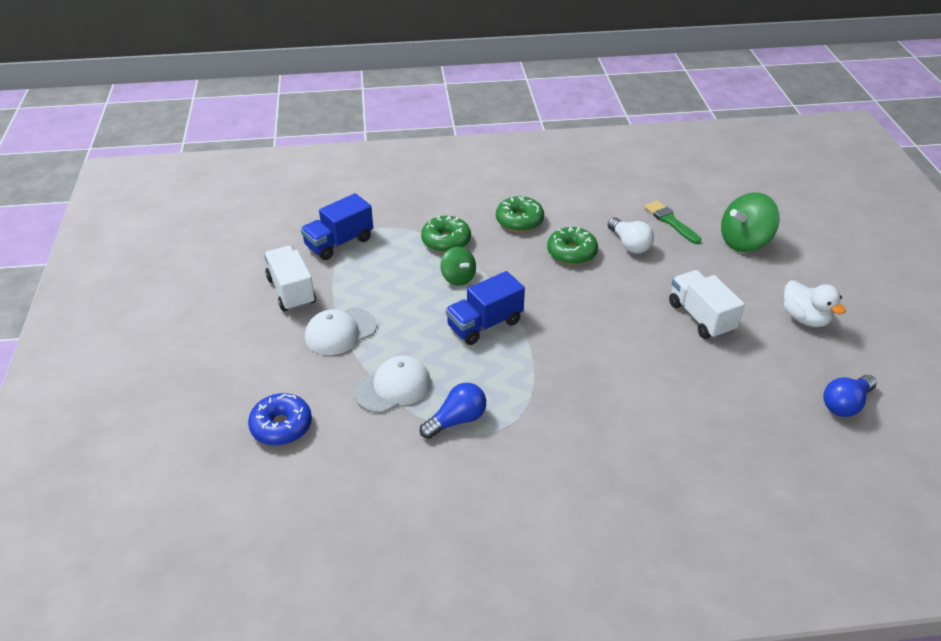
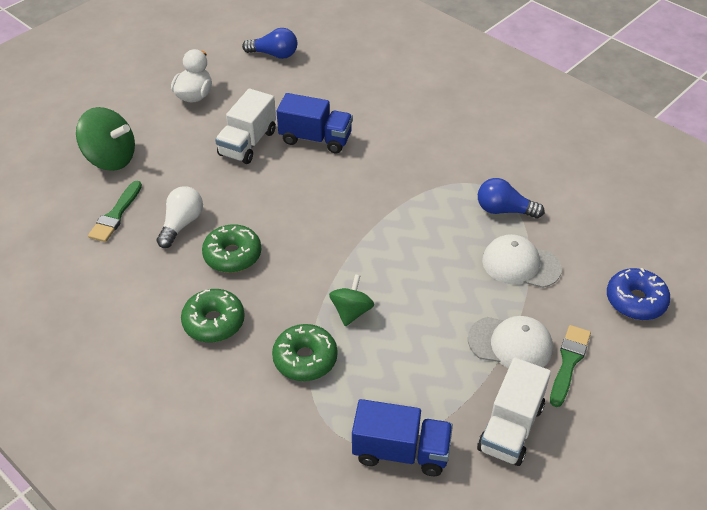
camera: 130 degrees left, 5 degrees up
(291, 349) = (569, 362): none -> green brush
(484, 324) = (391, 255): blue truck -> blue truck (315, 139)

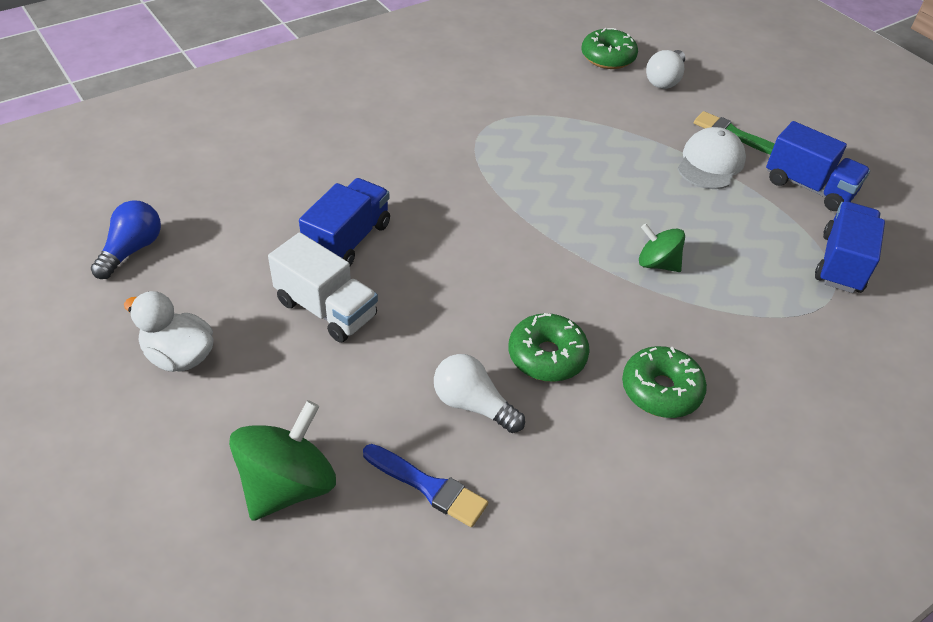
camera: 80 degrees left, 0 degrees up
(116, 215) = (428, 487): green brush -> blue brush
(305, 359) = (723, 314): green donut -> green donut (608, 57)
(504, 210) = (528, 122): blue light bulb -> none
(510, 428) = (809, 187): white truck -> blue truck
(520, 264) = (608, 131): white cap -> none
(635, 301) = (665, 80): blue donut -> white light bulb

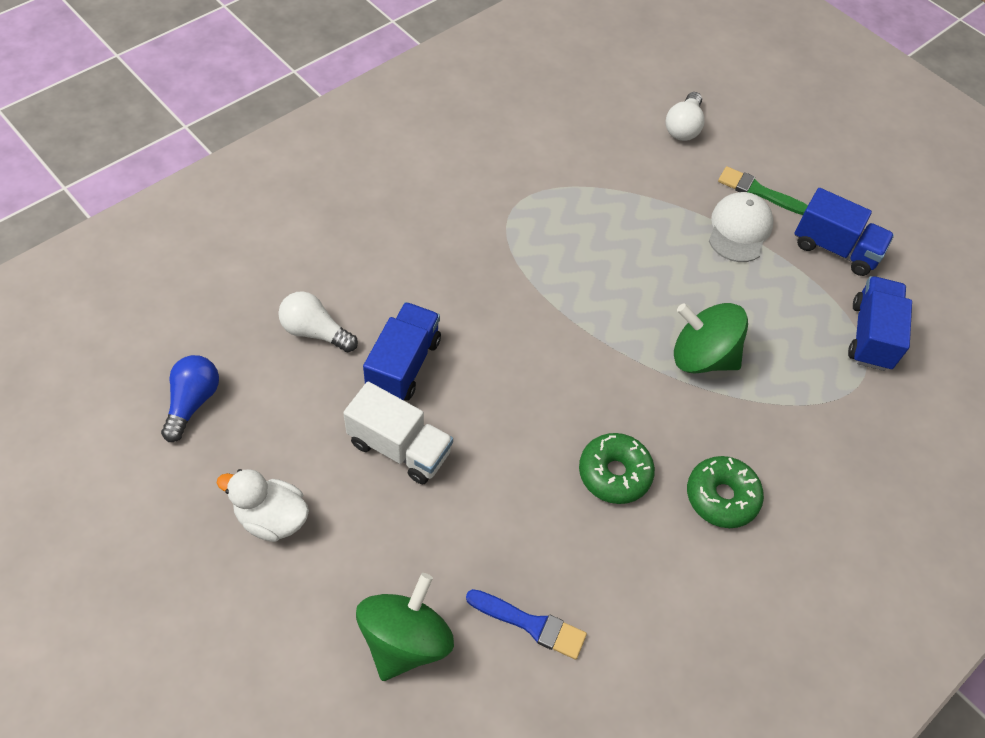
camera: 10 degrees left, 10 degrees up
(473, 405) = (555, 535): white light bulb -> white light bulb (315, 332)
(608, 57) = (622, 103): green donut -> none
(657, 263) = (702, 357): green spinning top -> green spinning top, size x1.65

